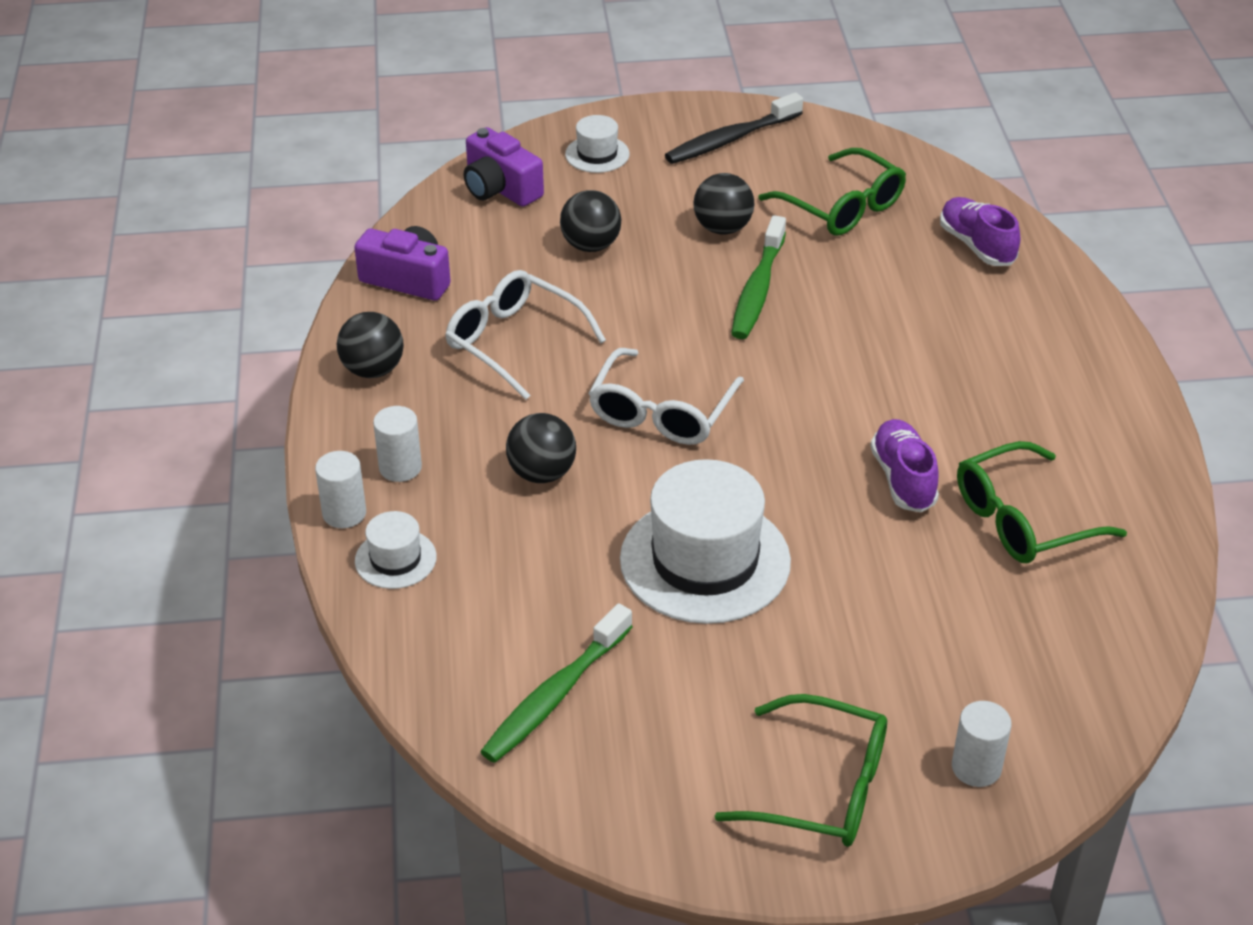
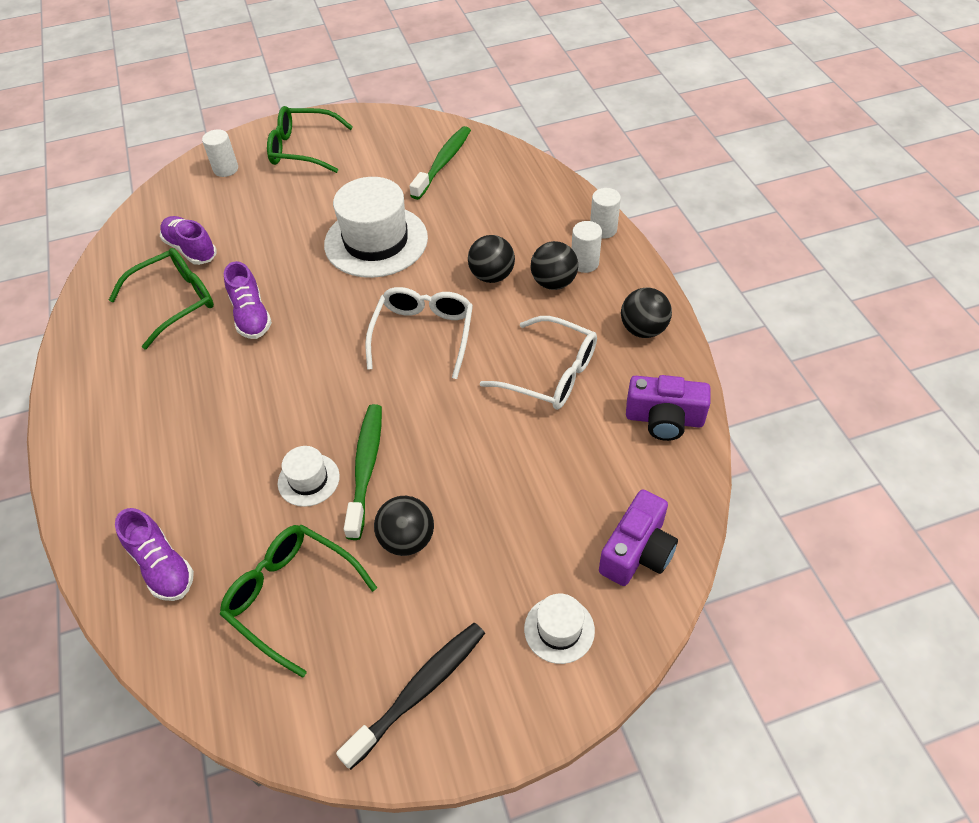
camera: 170 degrees right, 10 degrees up
(395, 559) = (558, 210): white hat -> white hat (308, 480)
(500, 188) = (637, 551): purple camera -> purple camera turned 90 degrees clockwise
(591, 245) = (524, 490): black ball -> black ball (553, 282)
(1014, 604) = (191, 249): none -> purple shoe

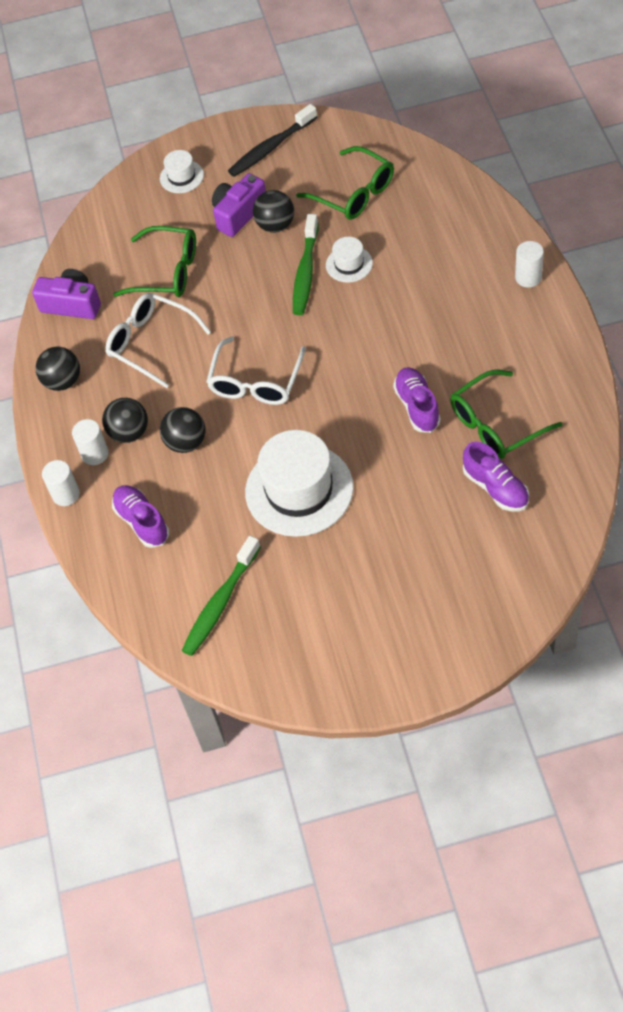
camera: 170 degrees left, 5 degrees up
(162, 566) = (447, 210): purple shoe -> purple shoe (142, 522)
(226, 169) = (482, 608): white cylinder -> white cylinder (528, 277)
(302, 149) = (391, 638): green glasses -> green glasses (167, 272)
(637, 551) = (120, 218): purple camera -> purple camera (238, 214)

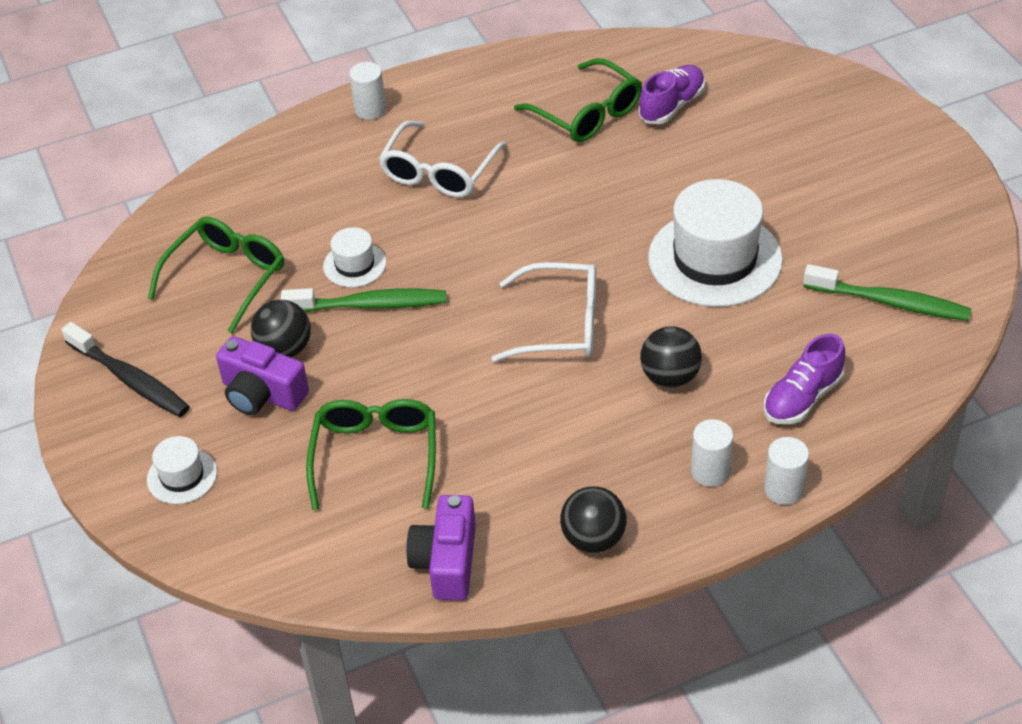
camera: 105 degrees left, 10 degrees down
(129, 432) = (667, 440): black ball -> none
(151, 343) = (510, 448): white glasses -> white glasses (439, 172)
(417, 406) = (574, 176): purple shoe -> none

